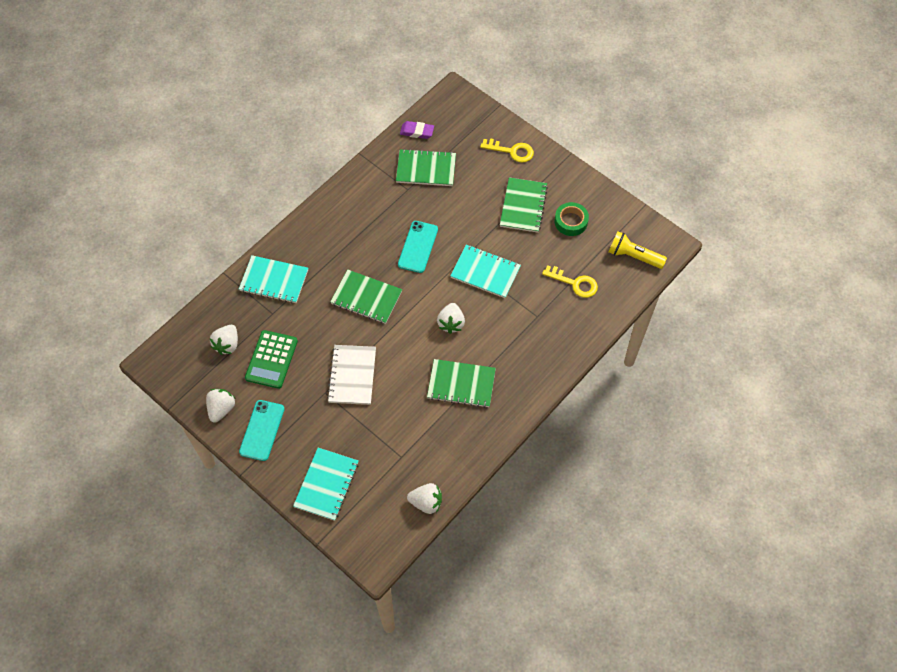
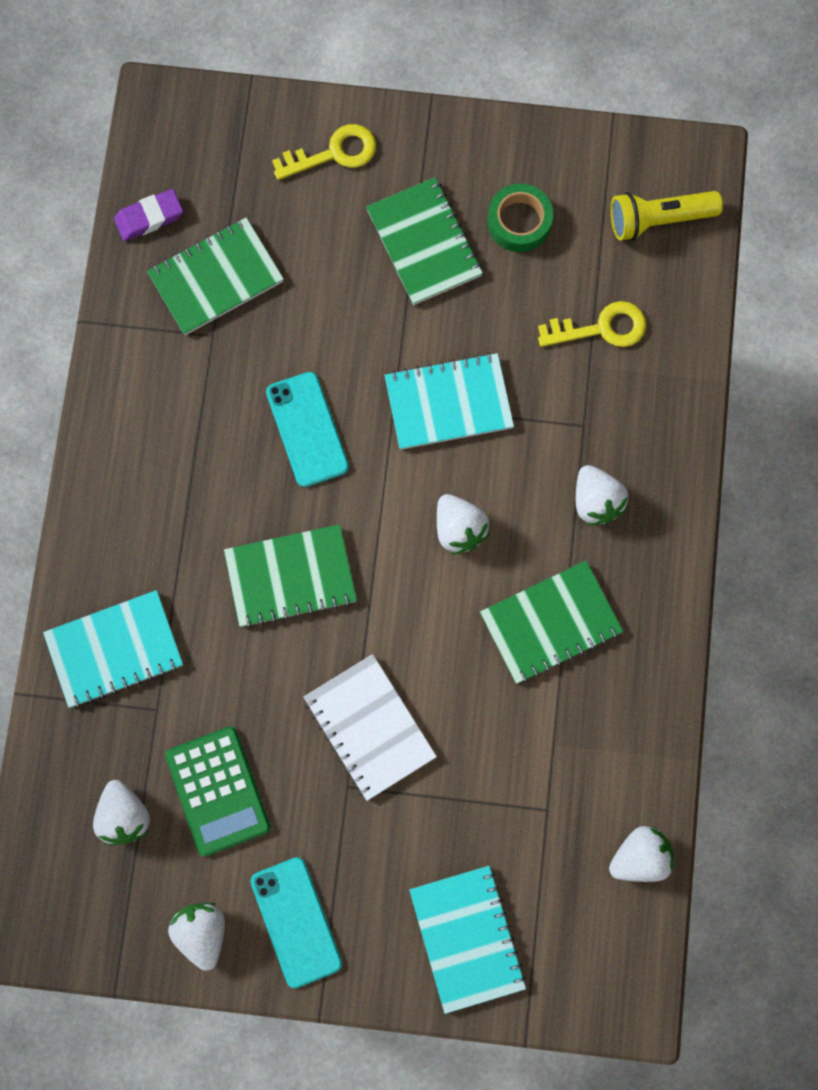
camera: 35 degrees left, 15 degrees up
(519, 349) = (596, 501): none -> white strawberry

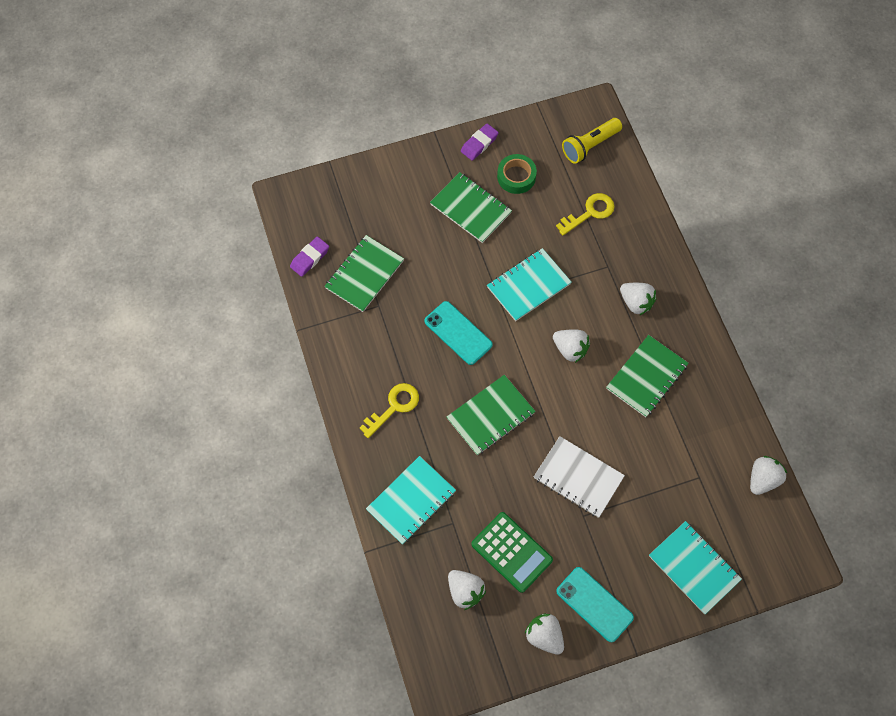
camera: 25 degrees left, 10 degrees down
(334, 153) = (396, 183): yellow key -> yellow key (394, 407)
(490, 144) = (479, 144): none -> purple eraser

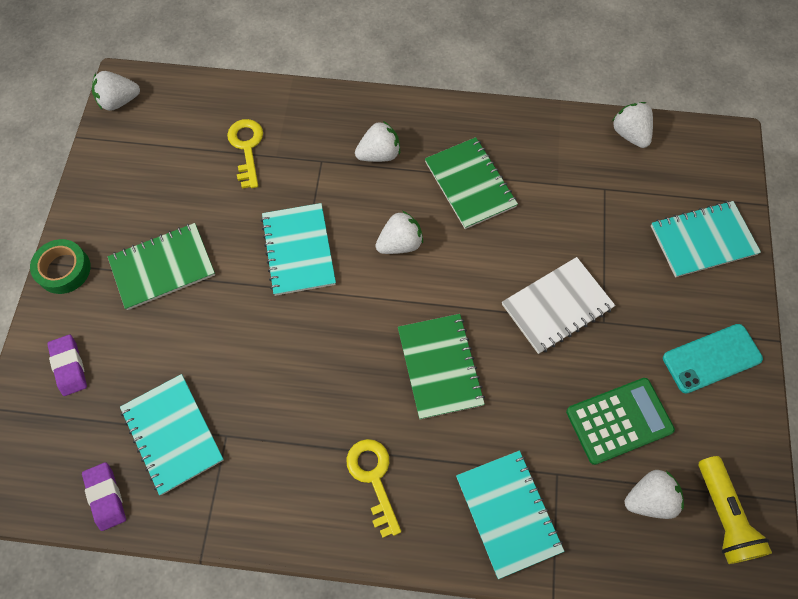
camera: 65 degrees left, 0 degrees up
(364, 274) = (173, 434): green notebook -> turquoise notebook
(458, 333) = (315, 355): turquoise phone -> none
(479, 144) = (85, 219): purple eraser -> purple eraser (69, 366)
(516, 177) = (154, 200): green tape -> green tape (64, 269)
(544, 636) = (732, 430): white strawberry -> white strawberry (119, 101)
(590, 146) = (166, 110): yellow flashlight -> yellow flashlight (723, 515)

